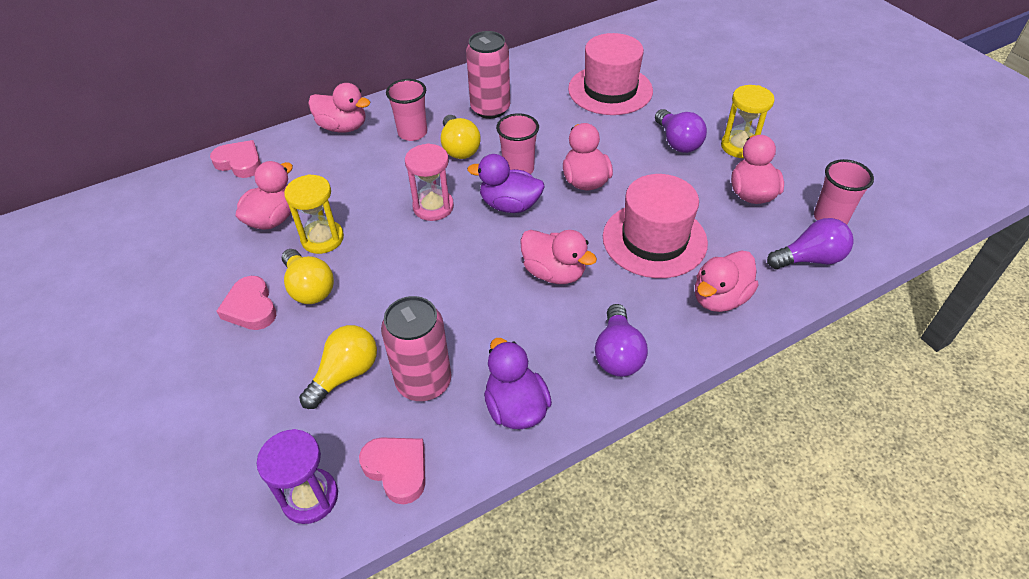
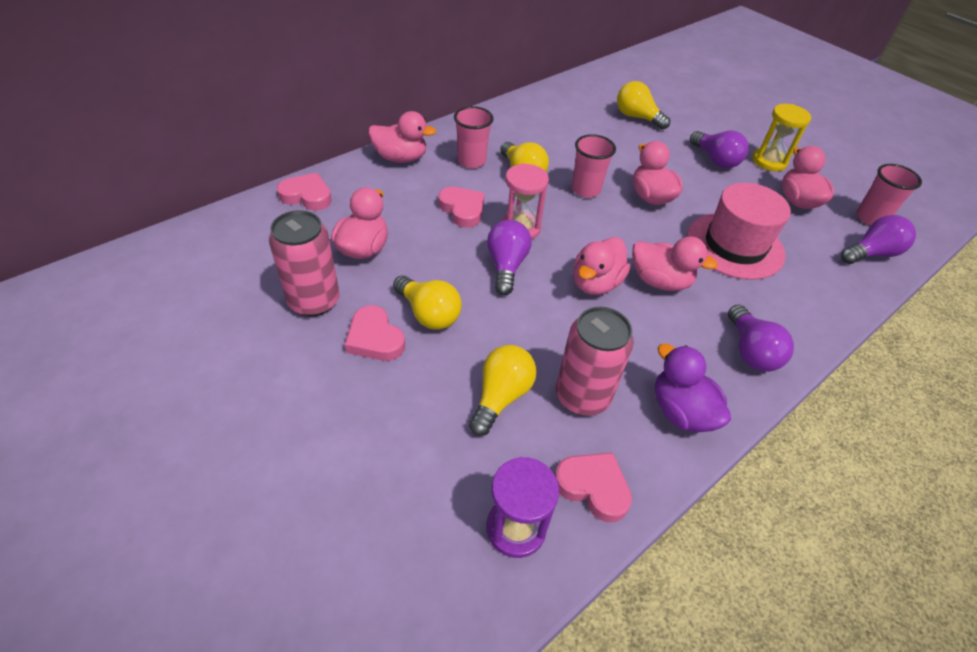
camera: 15 degrees left, 0 degrees up
(322, 239) = (423, 264): yellow hourglass -> none
(383, 184) = (462, 209): none -> pink heart
(403, 245) = (506, 266): none -> purple light bulb
(490, 109) = (536, 137): pink can -> pink can (314, 301)
(510, 205) = (592, 222): purple duck -> none
(610, 90) = (637, 117): pink hat -> yellow light bulb
(720, 298) = (814, 293): pink duck -> pink duck (595, 283)

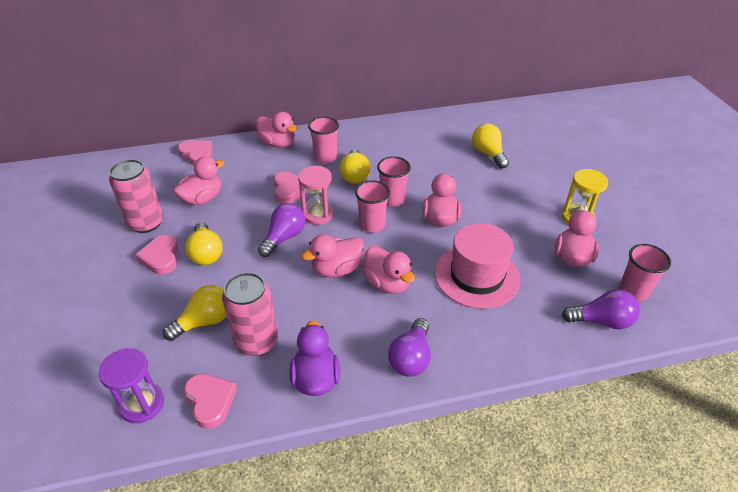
camera: 30 degrees right, 5 degrees down
(589, 223) = (372, 225): none -> pink cup
(715, 160) = (526, 204): purple light bulb -> none

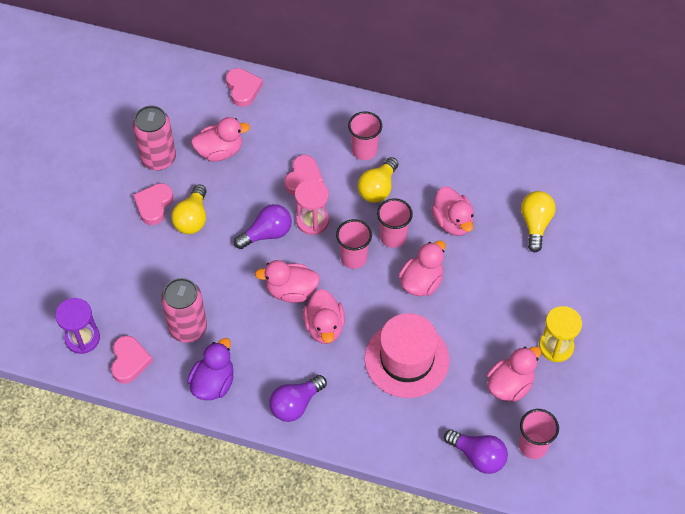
camera: 30 degrees right, 15 degrees up
(204, 321) = (158, 289): yellow light bulb -> none
(278, 144) = (329, 109): pink duck -> pink duck (452, 222)

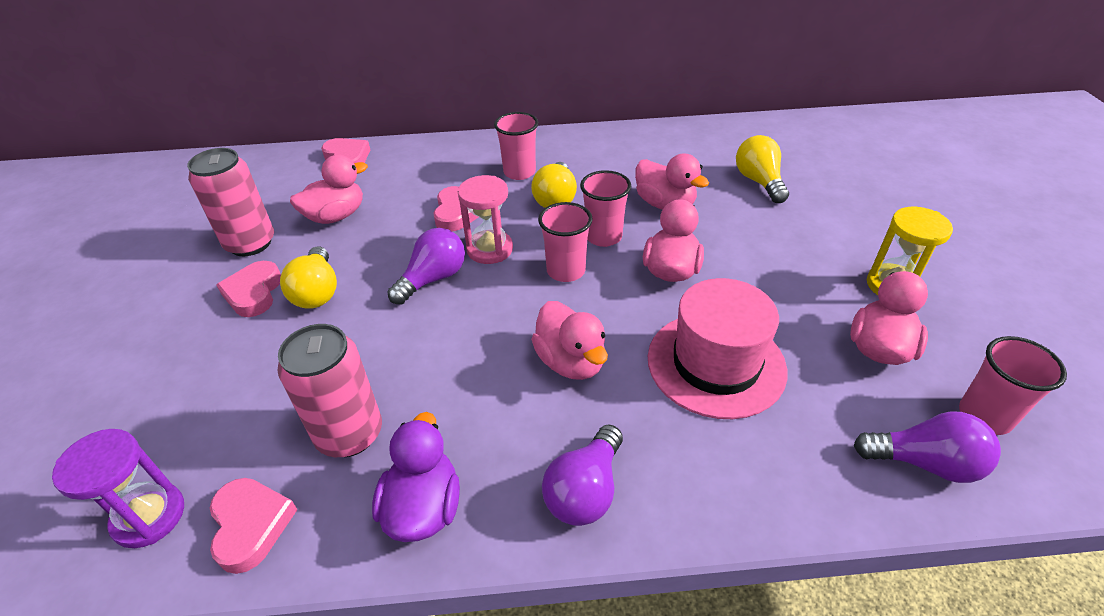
camera: 20 degrees left, 15 degrees down
(291, 291) = (498, 332): pink duck -> none

